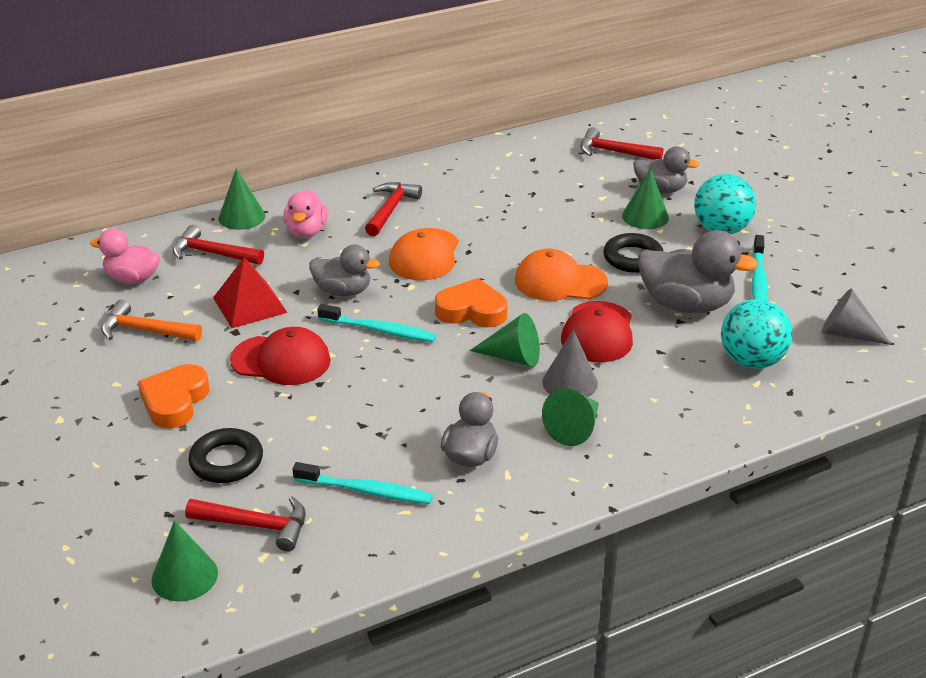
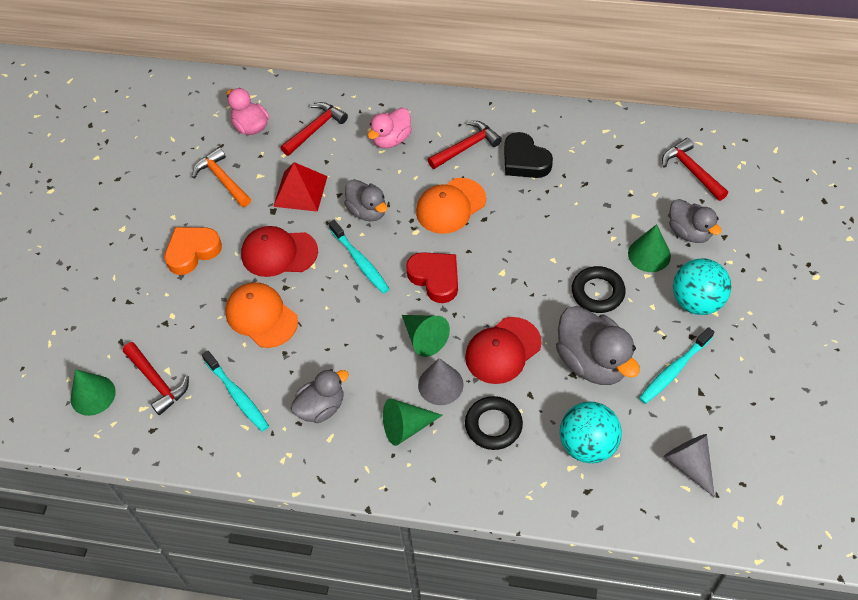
camera: 40 degrees right, 20 degrees up
(212, 253) = (315, 129): red hammer -> red hammer turned 75 degrees clockwise
(226, 461) = (182, 320): black ring -> black ring (493, 425)
(241, 217) = (362, 102): green cone -> none
(281, 360) = (279, 253): red cap -> red cap turned 135 degrees clockwise
(459, 198) = (524, 161): none -> black heart
(472, 311) = (435, 278): orange heart -> red heart
(560, 281) = (521, 285): orange cap -> orange cap (261, 316)

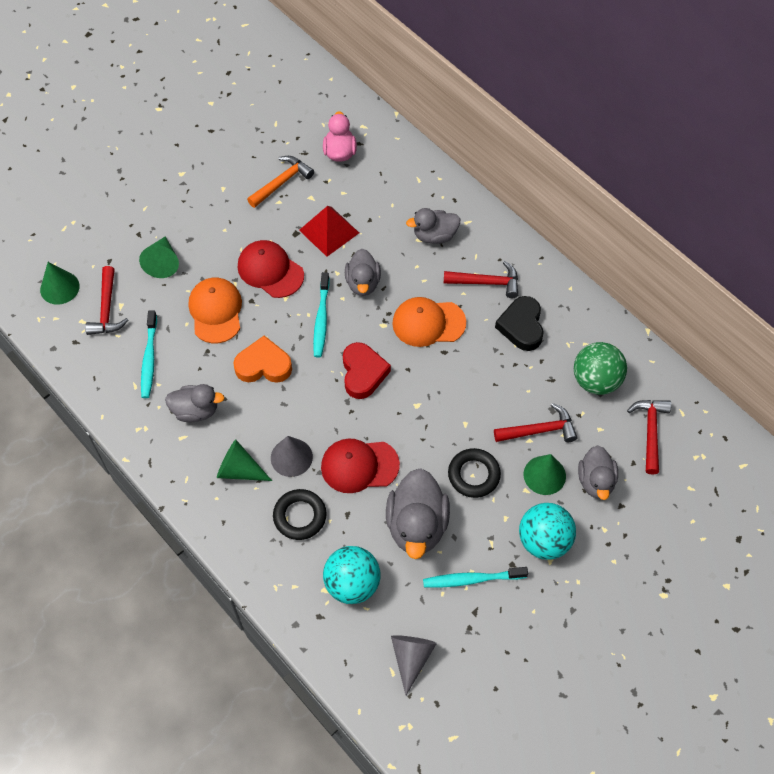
camera: 35 degrees right, 5 degrees up
(192, 252) = (212, 226): orange heart -> orange heart (263, 365)
(222, 179) = (282, 182): orange hammer -> orange hammer turned 45 degrees clockwise
(315, 129) = (385, 187): red hammer -> red hammer (540, 430)
(391, 139) = (434, 235): pink duck -> grey duck
(424, 338) = (312, 413): green cone -> green cone (162, 263)
(617, 162) = (596, 380): none -> green ball

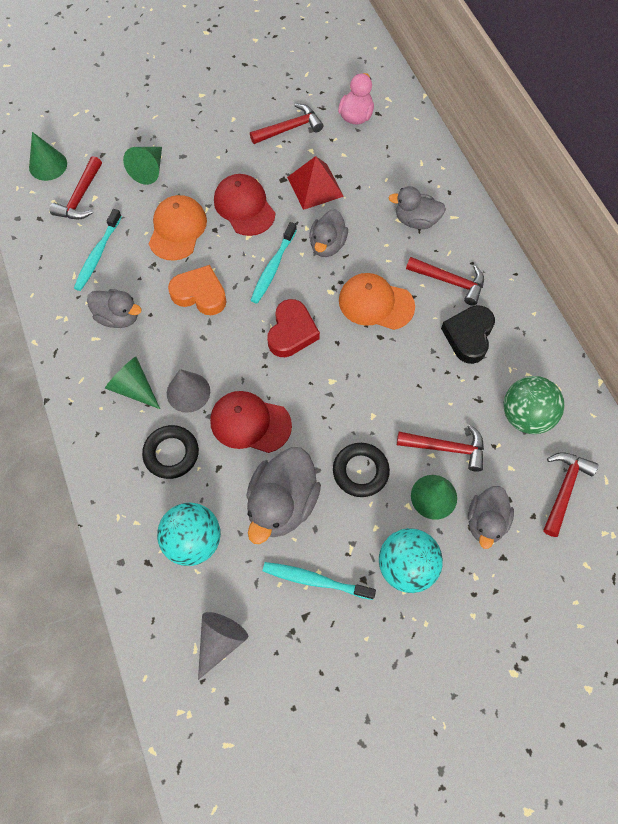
camera: 20 degrees right, 5 degrees up
(282, 182) = (290, 128): orange hammer -> red hammer

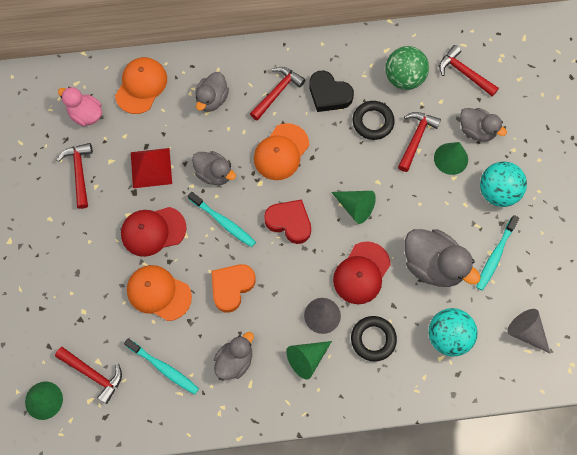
camera: 75 degrees left, 5 degrees up
(149, 170) = (83, 306): green cone -> green cone (355, 207)
(360, 471) = (420, 203): black ring -> black ring (373, 122)
(406, 153) = (141, 86): none -> orange cap

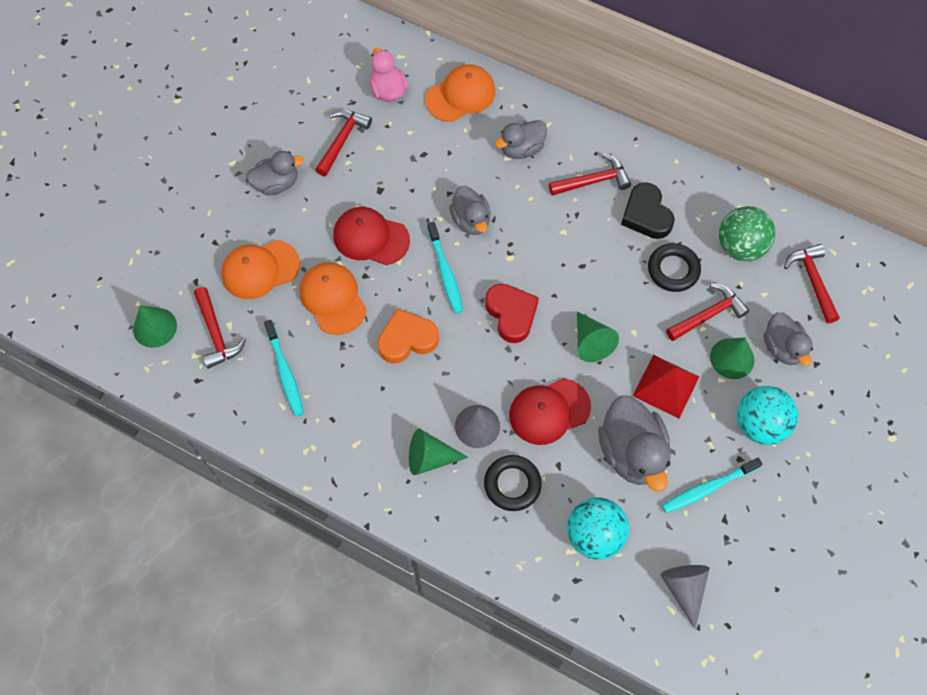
camera: 35 degrees right, 5 degrees down
(151, 168) = (413, 177): red pyramid -> red pyramid (665, 386)
(235, 360) = (358, 411): grey duck -> grey duck (276, 184)
(281, 152) = (554, 241): orange cap -> orange cap (260, 269)

